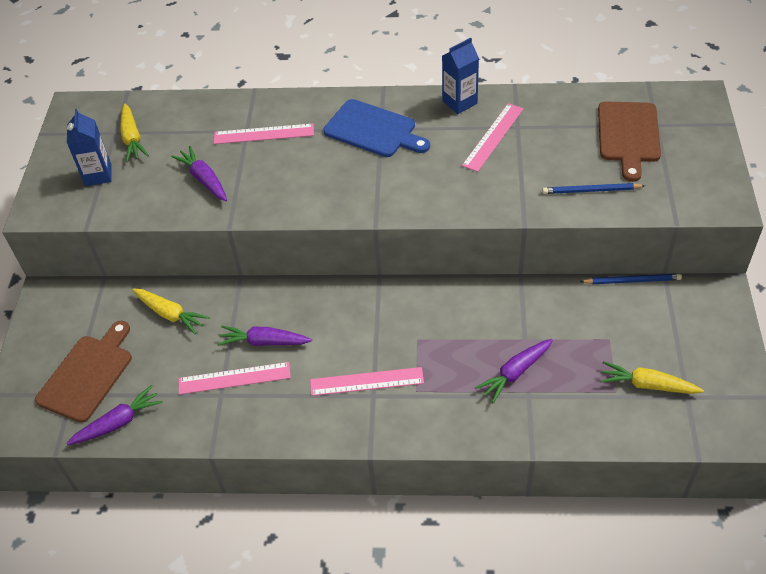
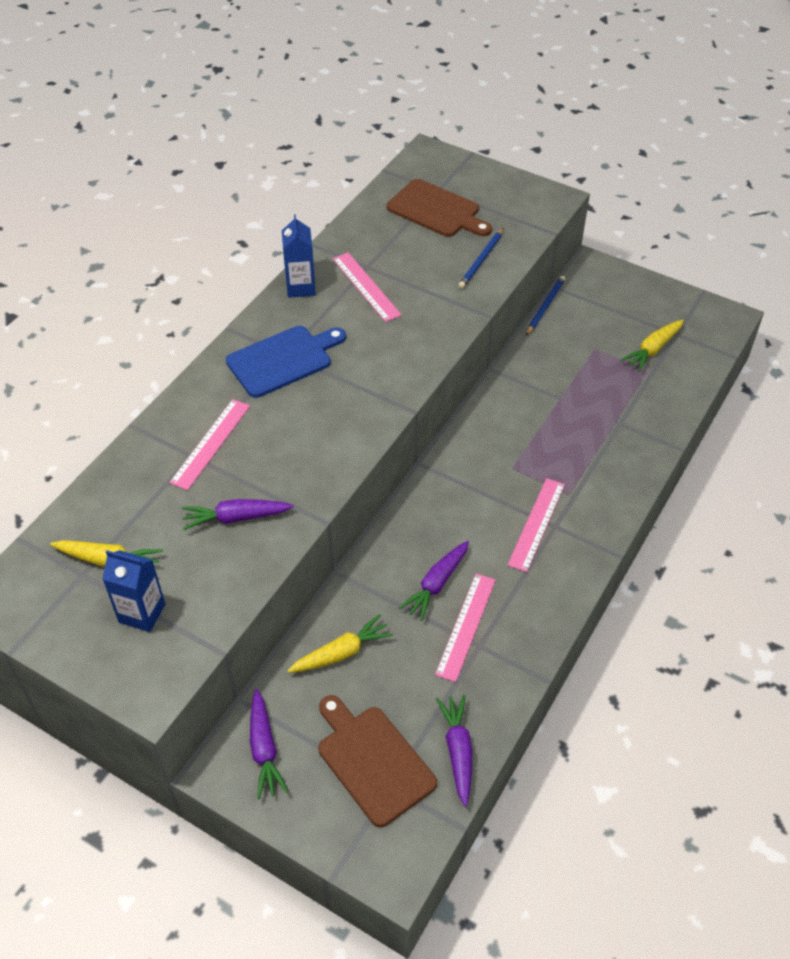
camera: 65 degrees left, 0 degrees up
(515, 373) = (591, 420): purple carrot -> purple carrot (264, 749)

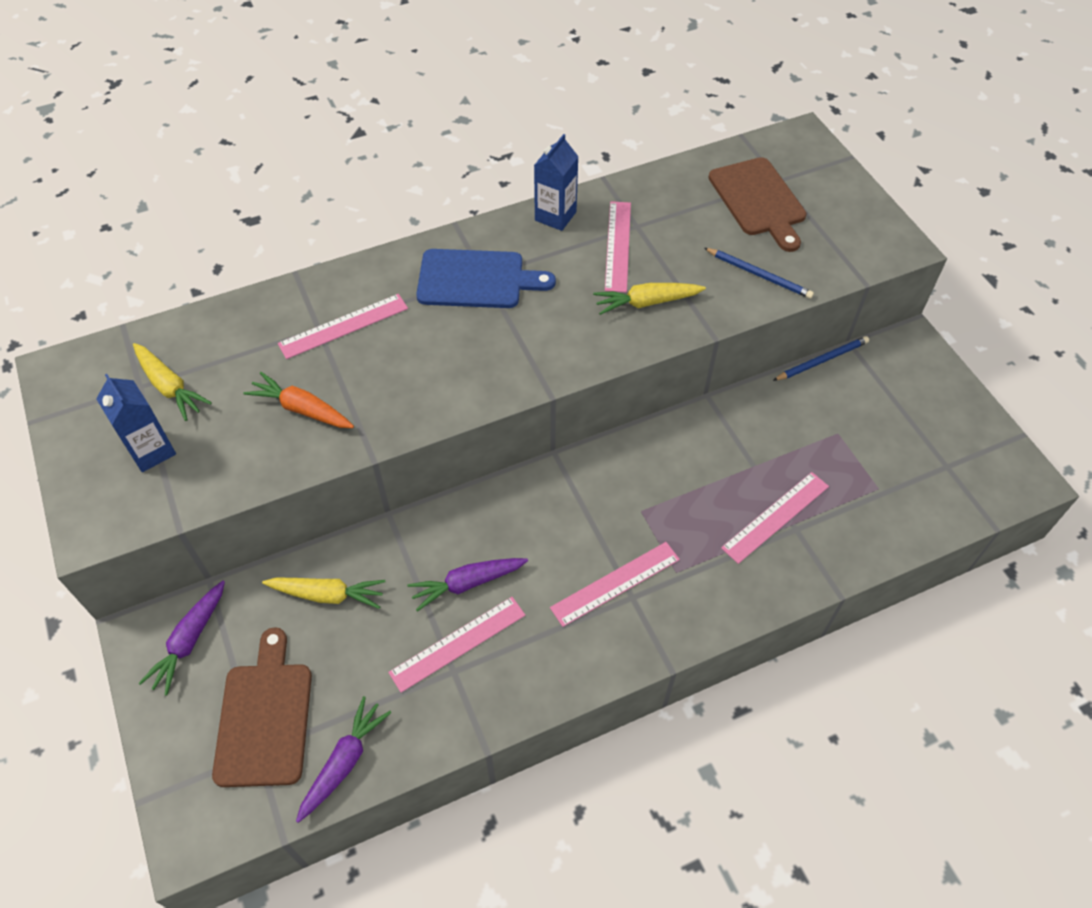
camera: 35 degrees right, 5 degrees up
(236, 518) = (302, 409): purple carrot -> orange carrot
(481, 260) = (759, 275): blue pencil -> blue pencil turned 120 degrees counterclockwise
(601, 423) = (776, 517): none -> pink ruler
(653, 349) = (903, 469): yellow carrot -> yellow carrot (647, 302)

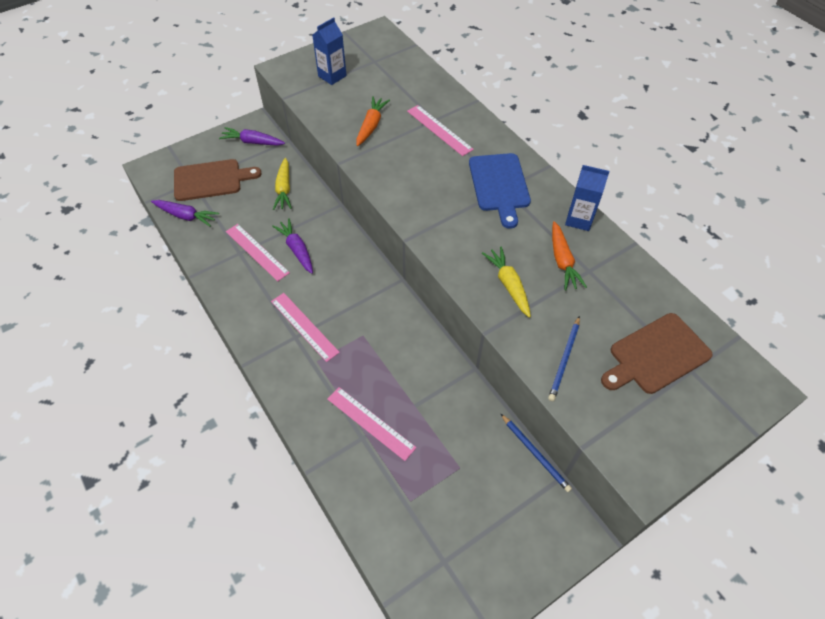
camera: 80 degrees right, 0 degrees up
(169, 387) = (376, 72): yellow carrot -> none
(618, 246) = (562, 261): pink ruler -> orange carrot

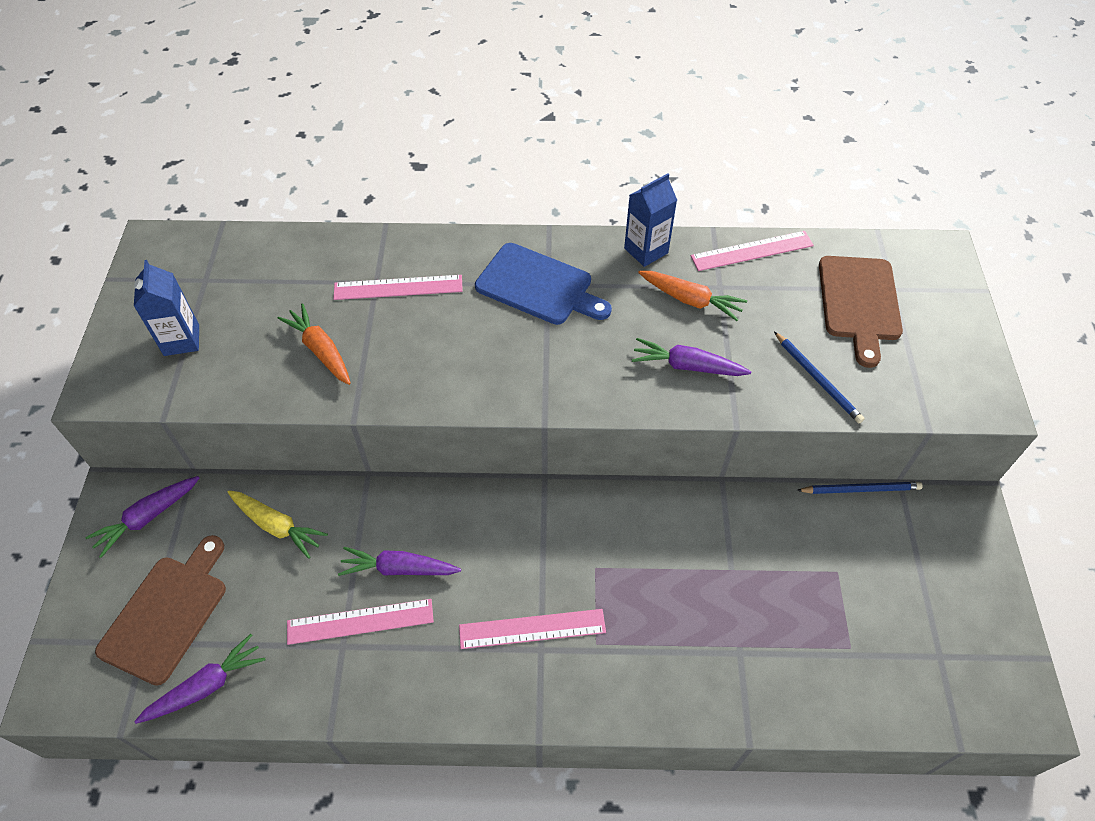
camera: 55 degrees left, 0 degrees up
(370, 423) = (725, 631): pink ruler -> pink ruler (752, 251)
(508, 285) = (687, 366): yellow carrot -> purple carrot

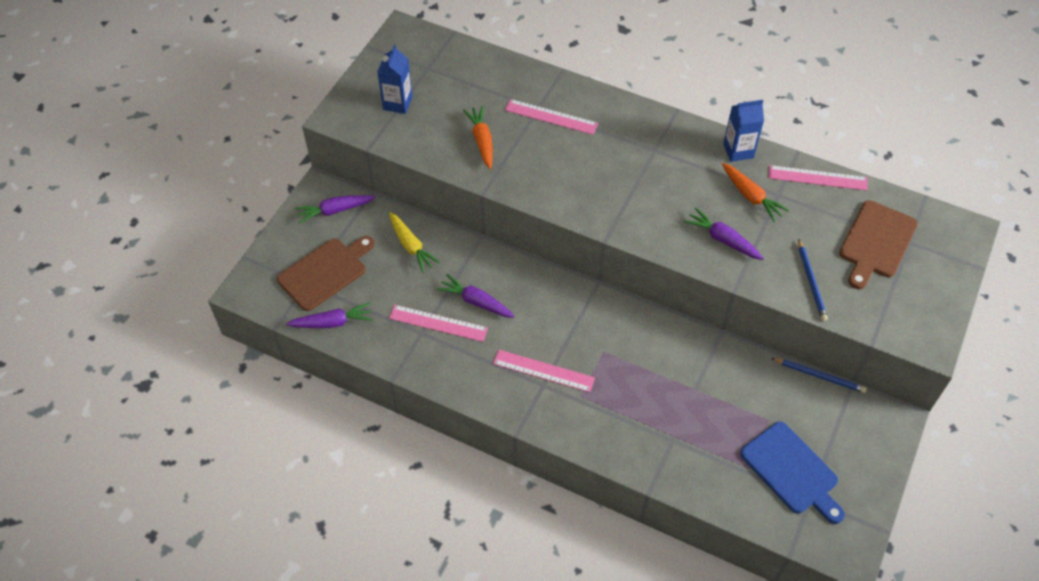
camera: 25 degrees right, 0 degrees up
(538, 286) = (647, 149): blue cutting board -> blue cutting board (792, 471)

